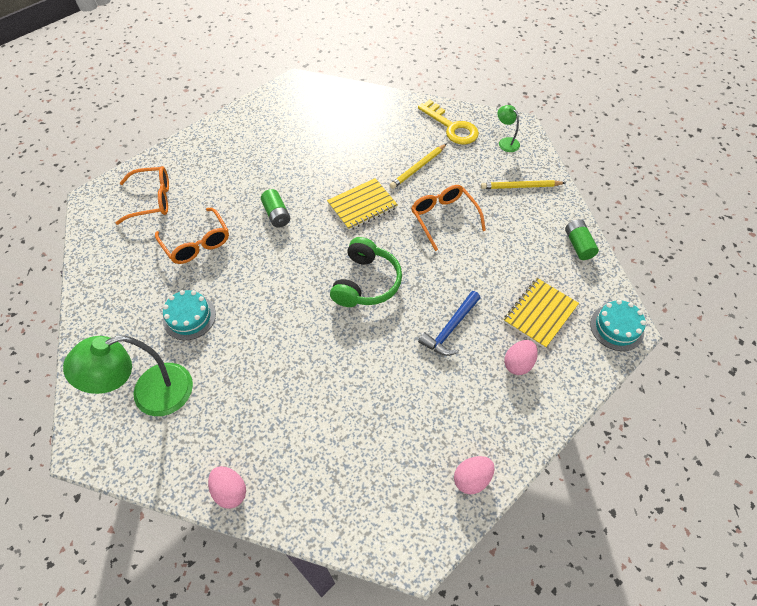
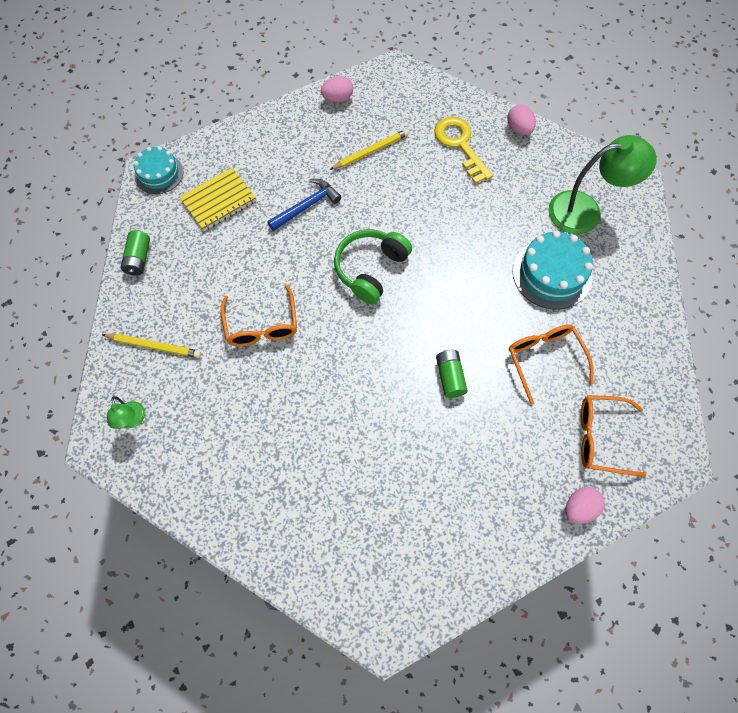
camera: 165 degrees left, 10 degrees up
(189, 317) = (552, 273): turquoise cake -> turquoise cake, size x1.52
(362, 206) = (347, 365): yellow notebook -> none
(418, 168) = (261, 406): yellow pencil -> yellow pencil (370, 151)
(452, 127) = (188, 467): yellow key -> yellow key (460, 145)
(518, 363) = (262, 165): pink egg -> pink egg (579, 508)

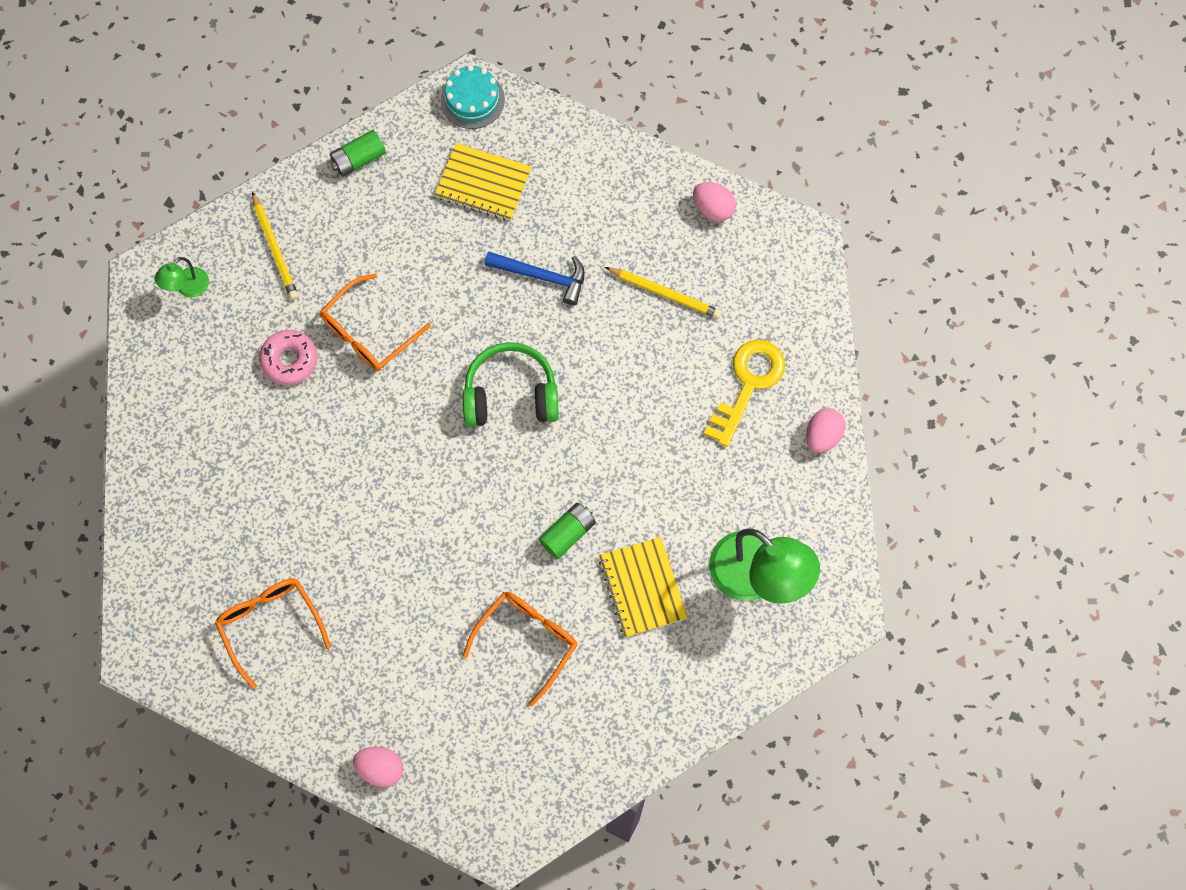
camera: 55 degrees right, 5 degrees up
(241, 386) = (289, 360): none -> pink donut
(450, 377) = (439, 556): green battery -> green battery (567, 533)
(552, 273) = (642, 588): turquoise cake -> yellow notebook
(601, 437) = (474, 749): orange glasses -> orange glasses (270, 625)

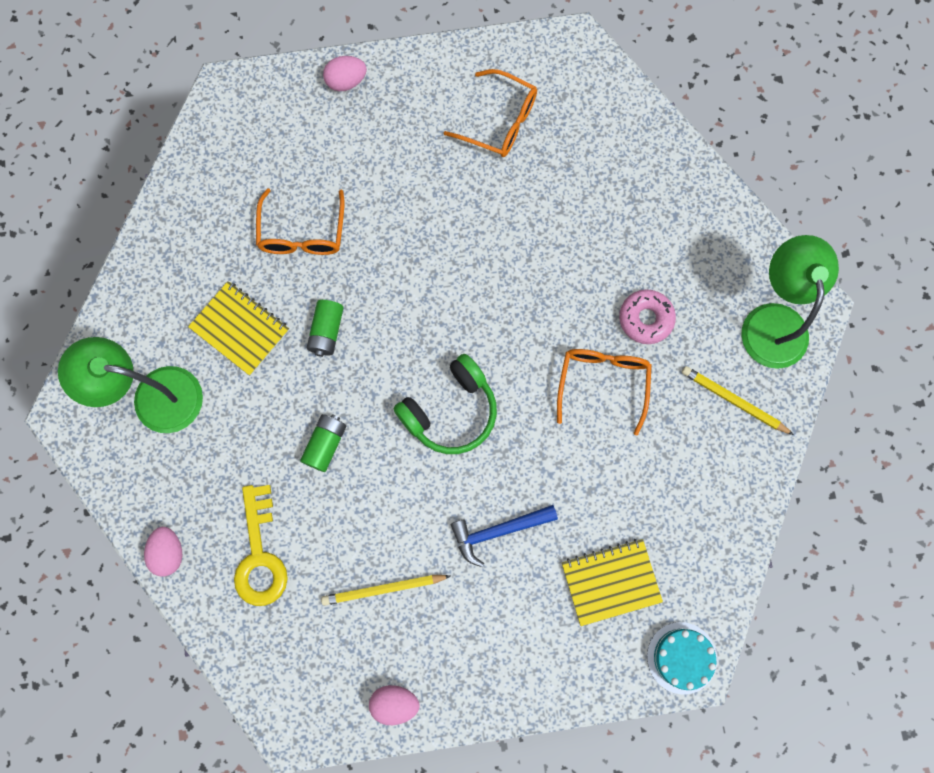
camera: 145 degrees right, 5 degrees up
(187, 288) = (773, 321): green lamp -> green lamp, size x2.09
(359, 159) = (732, 529): green battery -> green battery (325, 444)

